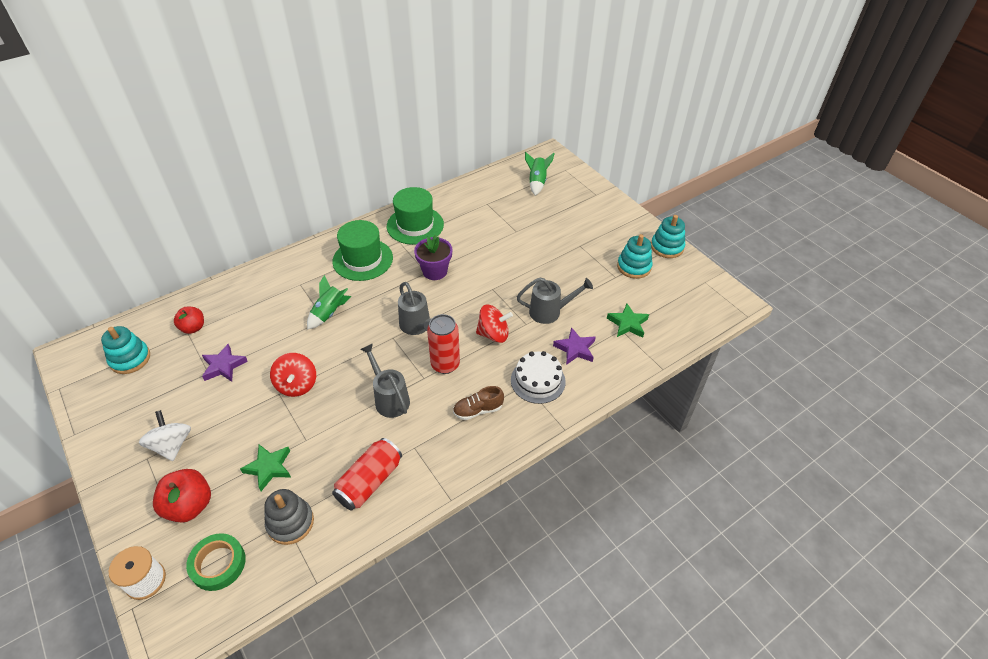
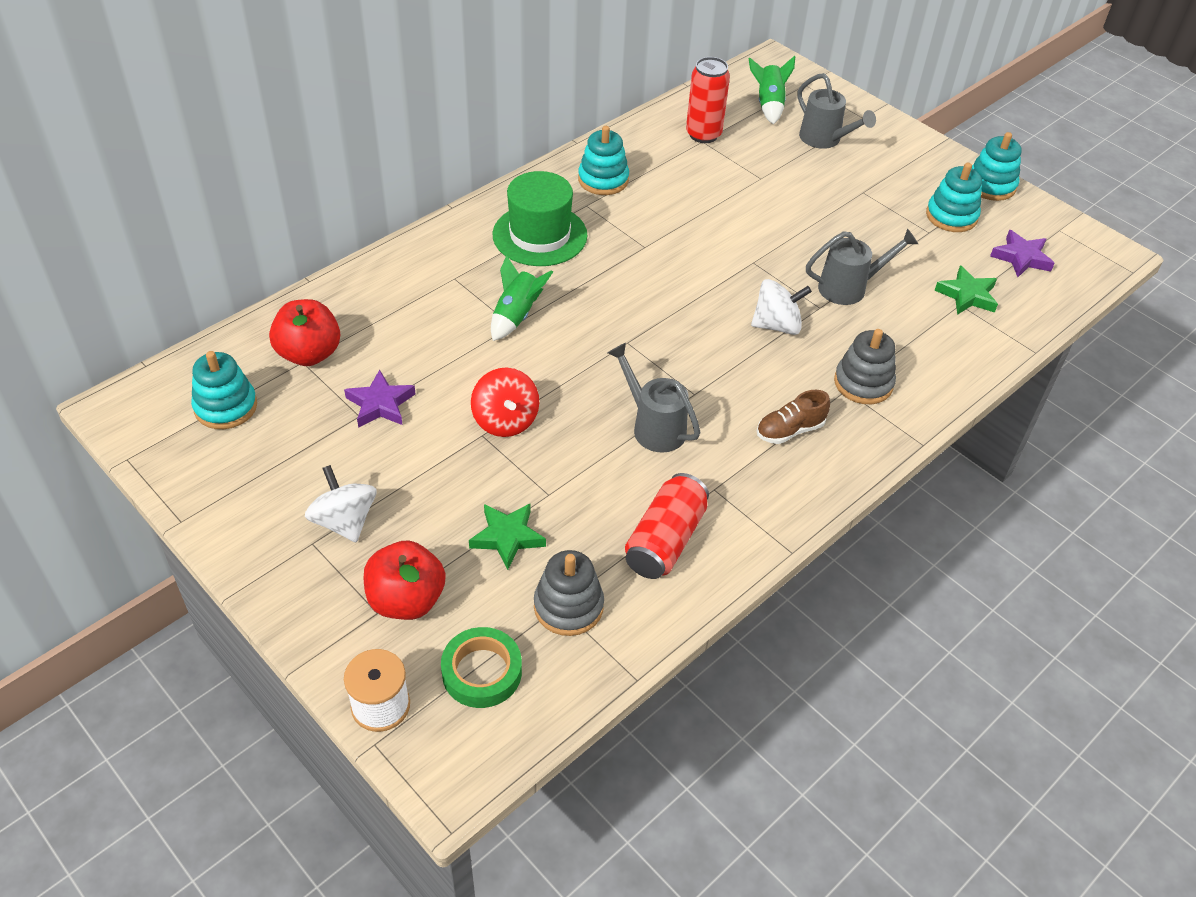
camera: 10 degrees left, 0 degrees up
(193, 328) = (309, 354): red apple -> red apple, size x1.53
(415, 225) = (603, 180): green hat -> turquoise stacking toy
(417, 326) = (658, 324): grey watering can -> grey watering can (825, 140)
(435, 271) = (657, 244): purple flower pot -> none
(445, 364) = (720, 373): red can -> red can (703, 134)
(493, 334) = (777, 325): red spinning top -> white spinning top
(538, 380) = (863, 383): white cake -> grey stacking toy
(575, 349) = (903, 335): purple star -> purple star (1021, 258)

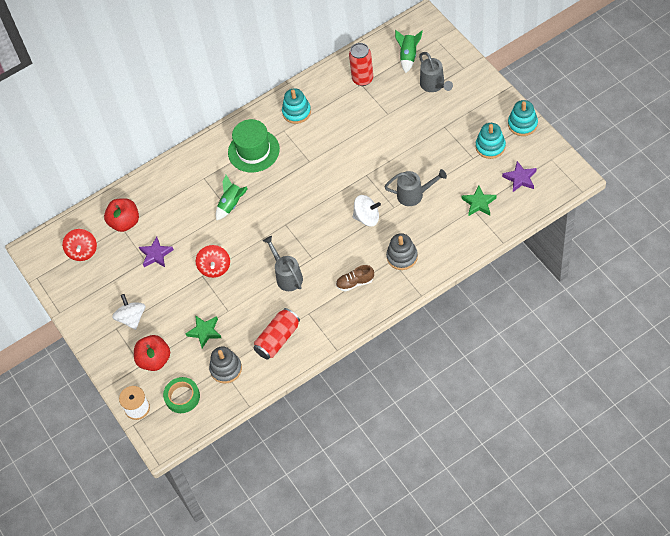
camera: 20 degrees right, 10 degrees up
(226, 407) = (82, 251): turquoise stacking toy -> red spinning top

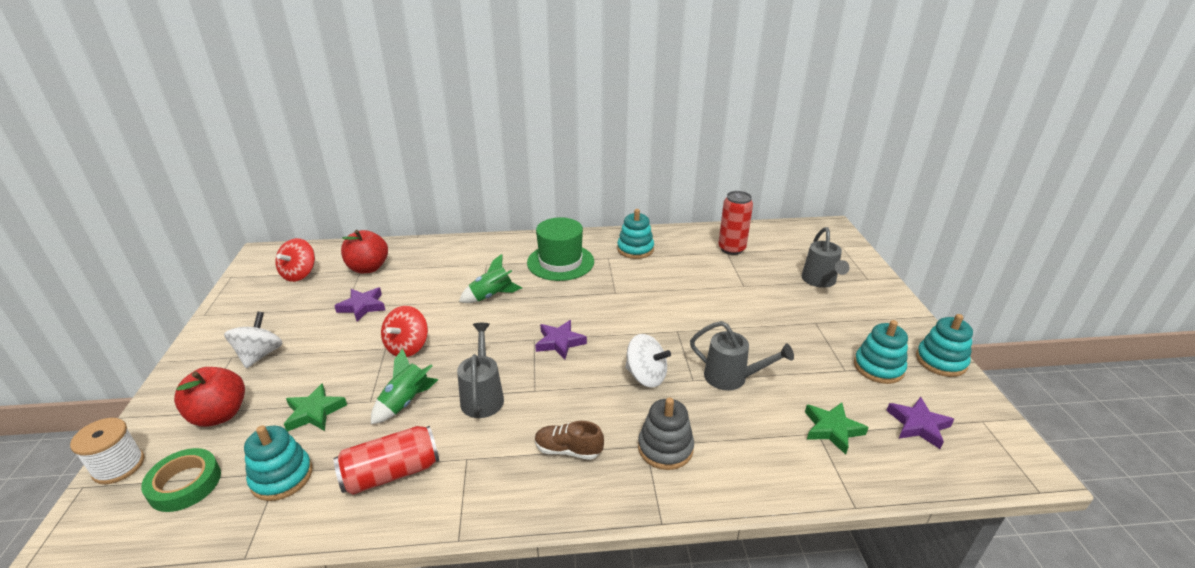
camera: 20 degrees right, 25 degrees down
(226, 369) = (282, 477): grey stacking toy -> turquoise stacking toy
(302, 219) = (559, 342): none -> purple star
(408, 56) = (799, 248): green rocket -> green rocket (405, 402)

